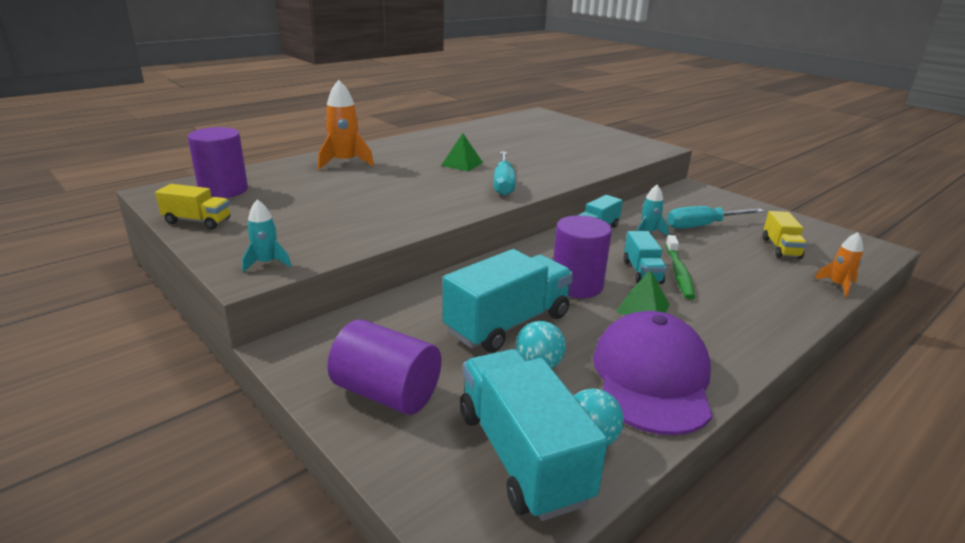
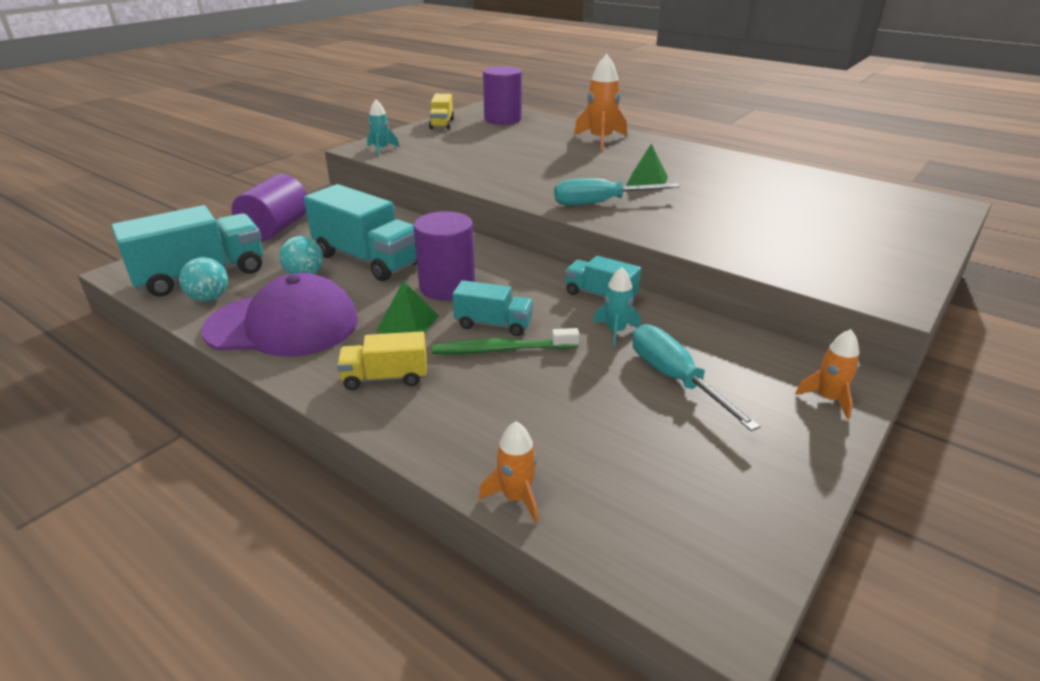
camera: 80 degrees right, 5 degrees up
(642, 272) = (493, 324): turquoise truck -> turquoise truck turned 150 degrees counterclockwise
(711, 196) = (828, 399): none -> orange rocket
(780, 248) = (636, 453): yellow truck -> yellow truck (385, 378)

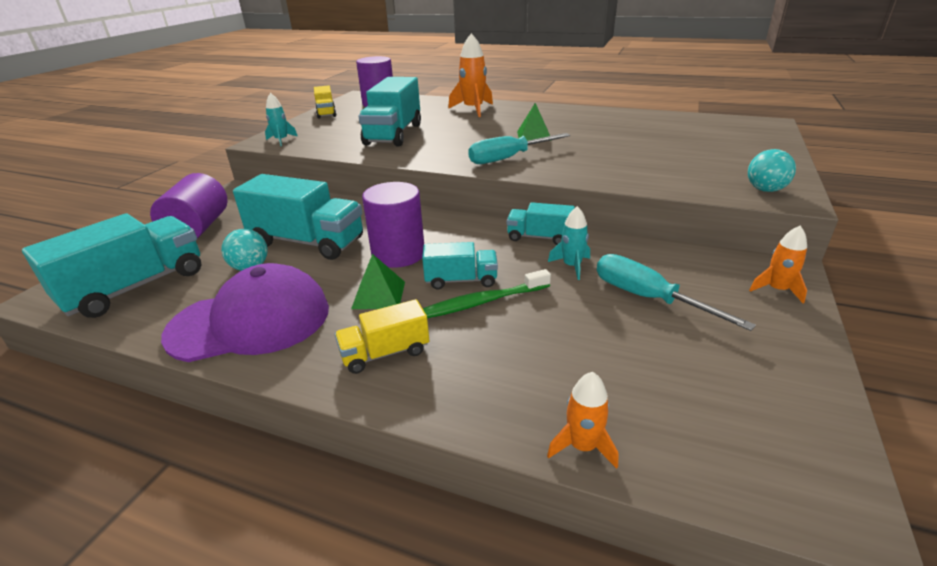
camera: 15 degrees left, 0 degrees up
(209, 298) = (155, 309): turquoise ball -> turquoise ball (765, 190)
(497, 158) = (393, 134): none -> turquoise truck

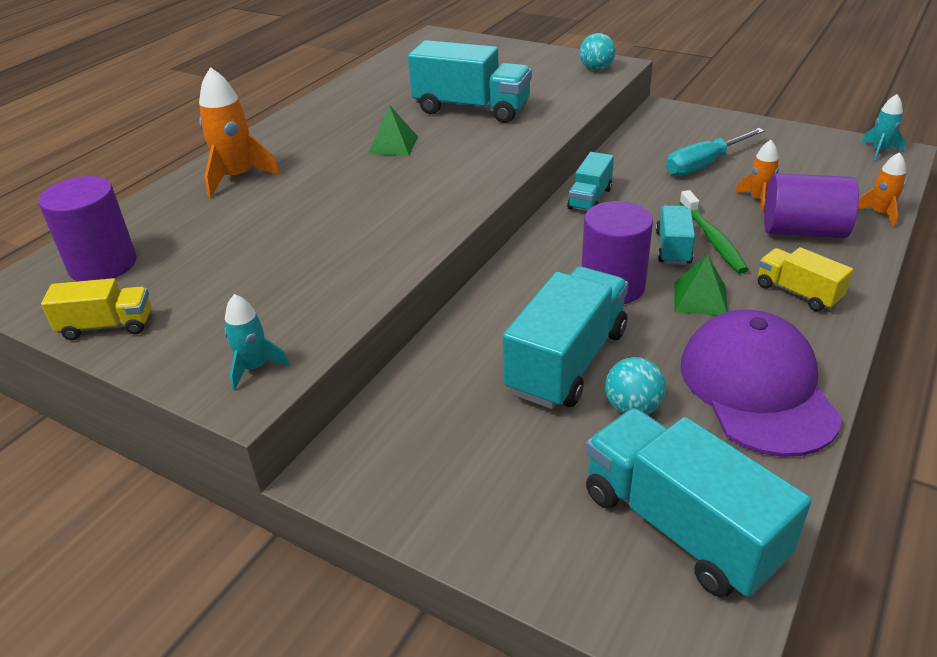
camera: 80 degrees left, 5 degrees up
(198, 228) = (488, 496): purple cylinder -> purple cylinder (803, 231)
(385, 353) = (798, 293): yellow truck -> yellow truck turned 150 degrees clockwise
(393, 134) = (309, 246): turquoise truck -> turquoise truck (471, 109)
(508, 158) = (466, 166): turquoise screwdriver -> none
(572, 266) = (650, 189): turquoise rocket -> turquoise rocket (879, 151)
(777, 289) = (692, 118): orange rocket -> orange rocket (758, 199)

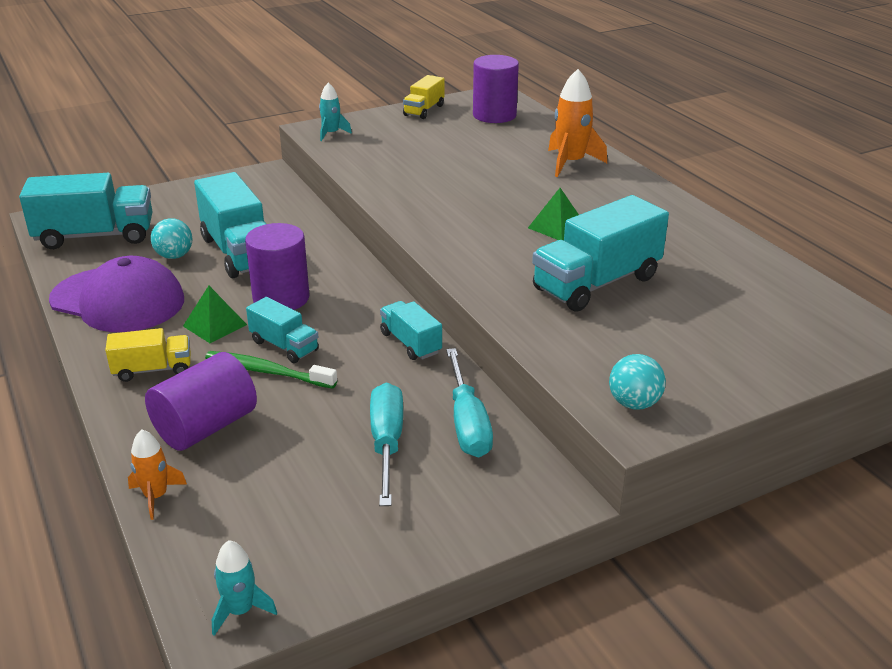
camera: 120 degrees right, 5 degrees down
(644, 149) = (467, 423): none -> turquoise screwdriver
(758, 199) = (283, 436): orange rocket -> none

